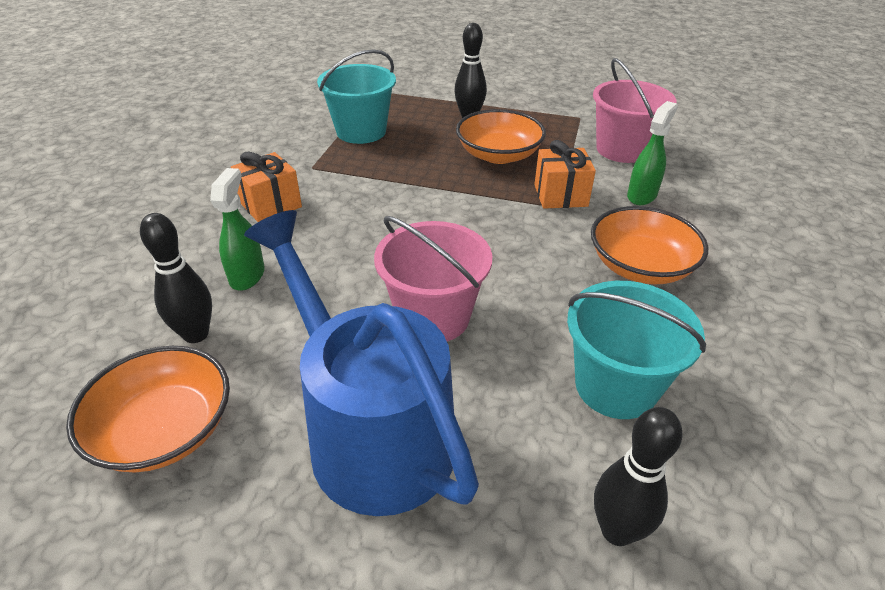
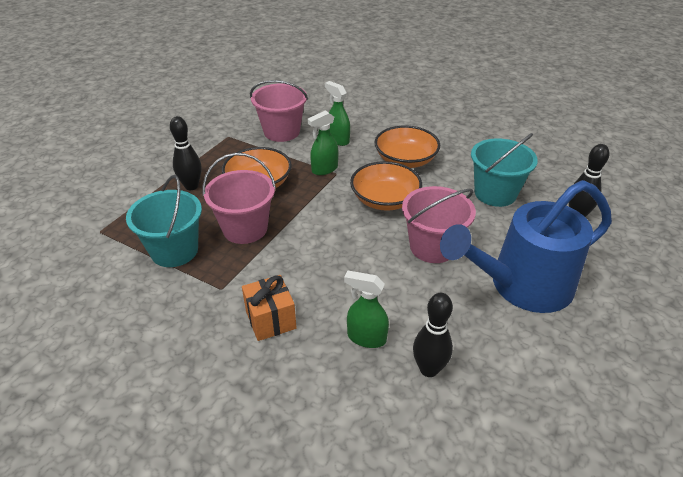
camera: 75 degrees left, 0 degrees up
(164, 430) = (518, 384): orange bowl -> orange bowl (385, 199)
(411, 162) = (245, 229): none -> pink bucket
(560, 195) = (324, 169): orange gift -> green spray bottle

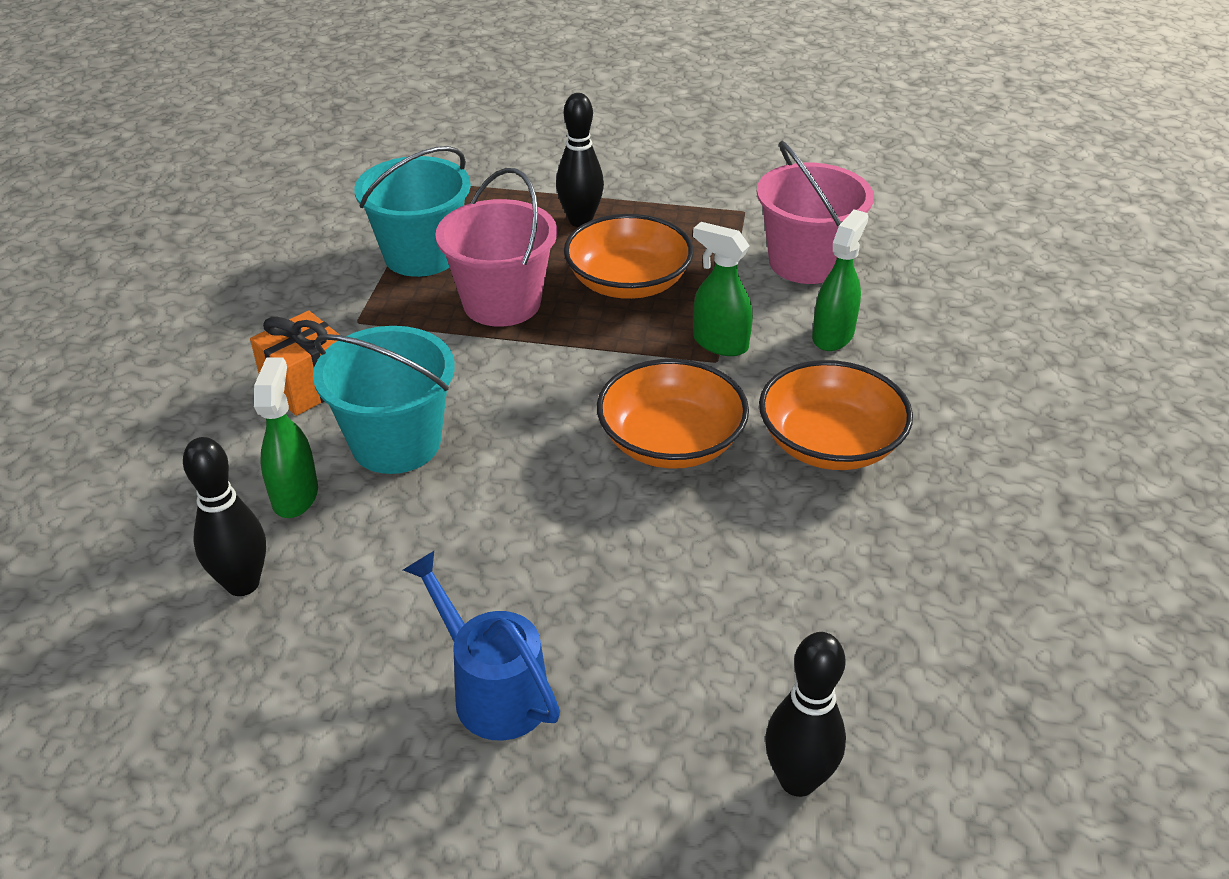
camera: 70 degrees right, 0 degrees up
(432, 247) = (557, 536): pink bucket -> none
(495, 193) = (796, 609): turquoise bucket -> turquoise bucket (396, 443)
(521, 286) = (491, 689): blue watering can -> blue watering can, size x0.53

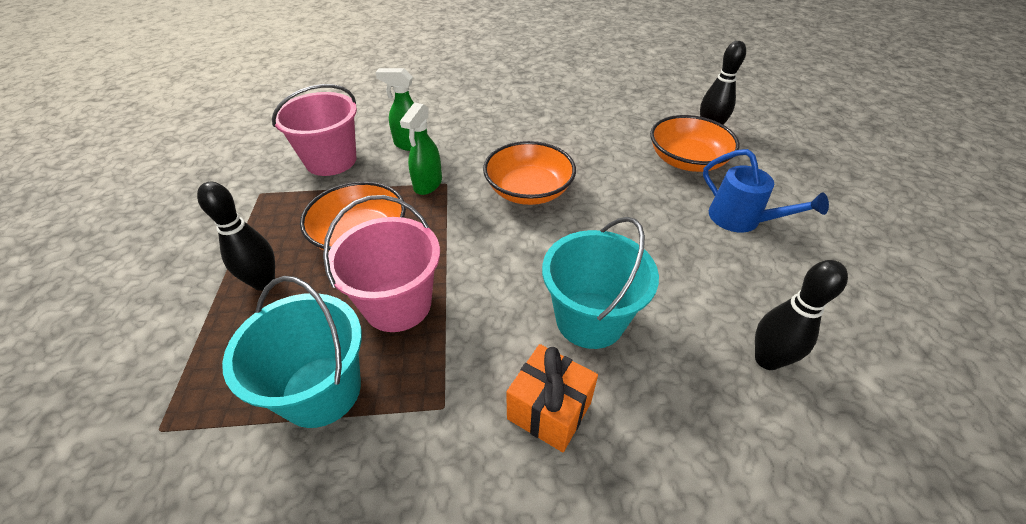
camera: 105 degrees left, 5 degrees up
(295, 495) = (674, 363): green spray bottle -> none
(491, 689) = (741, 220): blue watering can -> blue watering can turned 75 degrees counterclockwise
(829, 443) = (506, 139): orange bowl -> orange bowl (687, 160)

